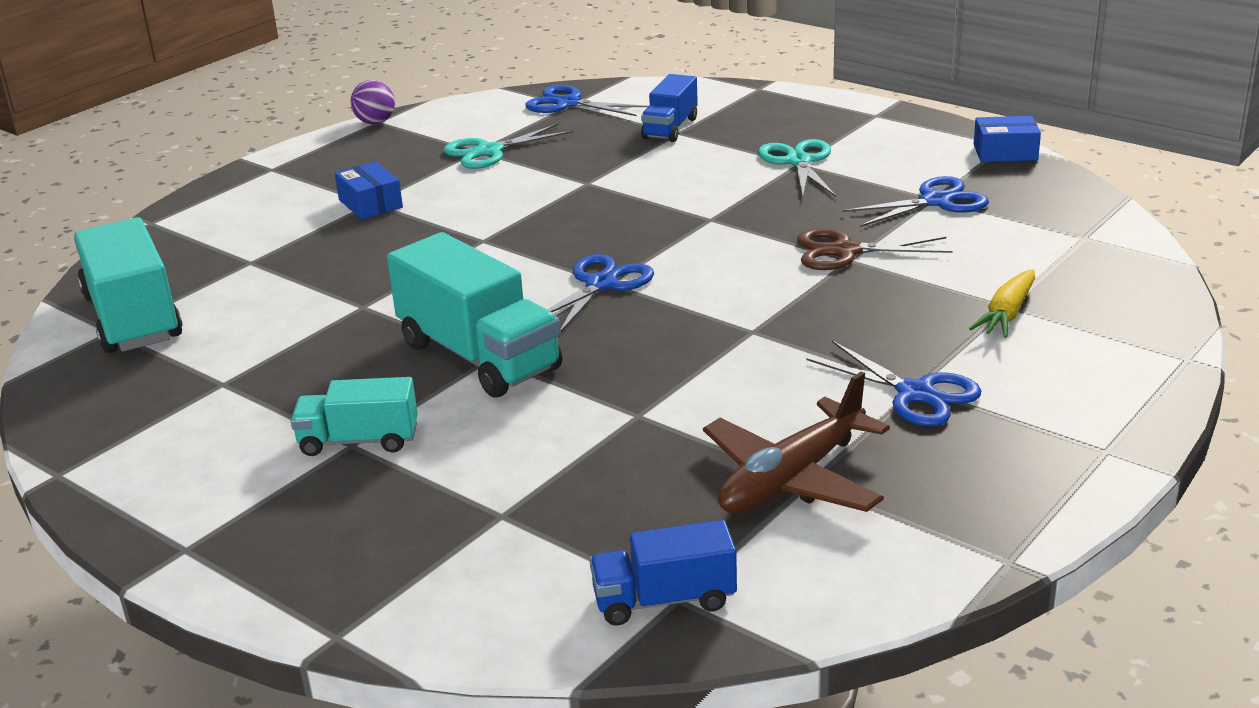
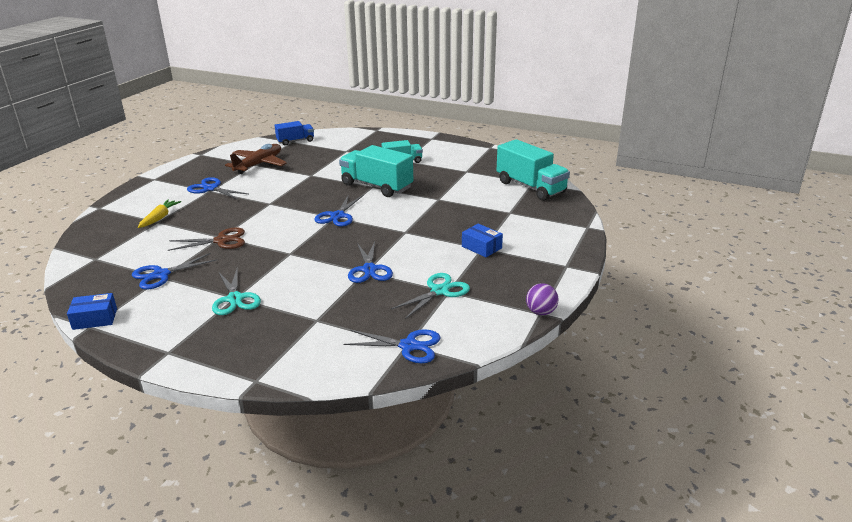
camera: 165 degrees right, 0 degrees up
(579, 184) = (369, 270): none -> blue scissors
(670, 128) = (323, 324): blue truck -> none

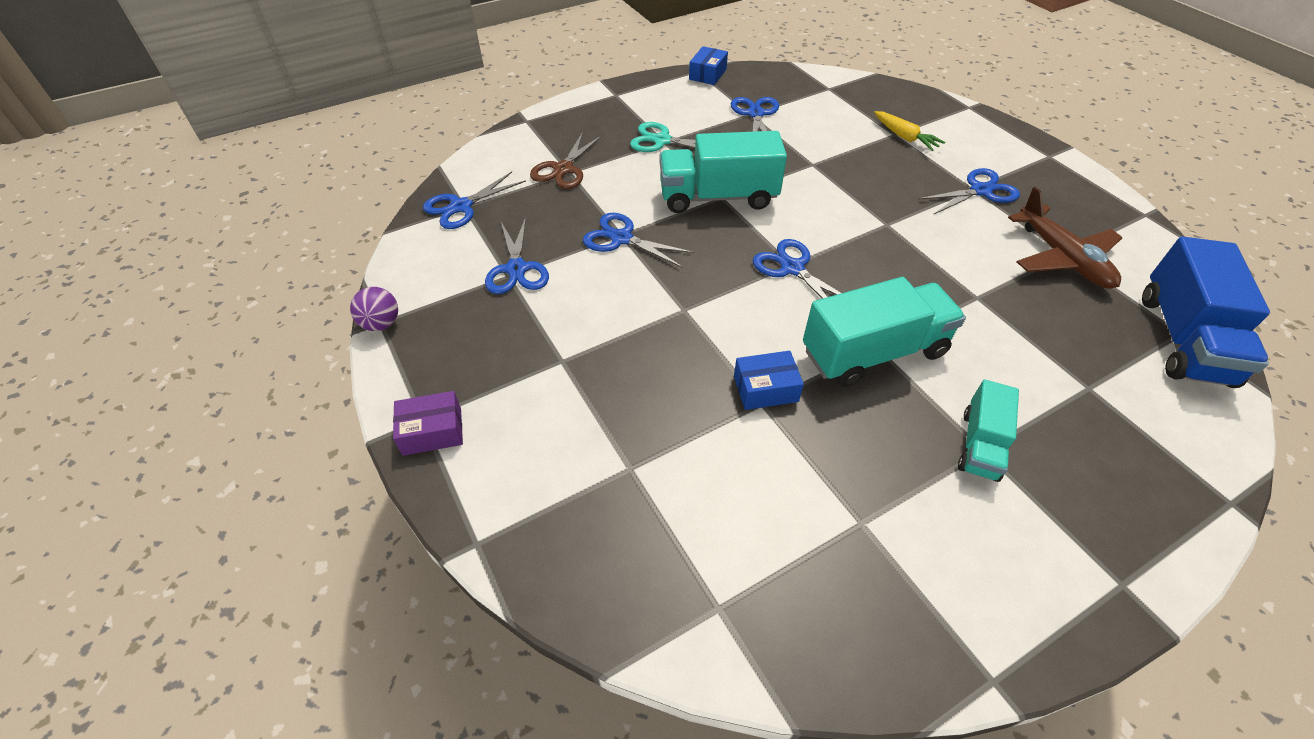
camera: 125 degrees right, 20 degrees up
(222, 241) = (801, 162): brown scissors -> brown scissors (563, 169)
(295, 141) = (1183, 339): blue truck -> blue truck, size x1.74
(440, 291) = (516, 269): turquoise scissors -> blue scissors
(481, 247) = (564, 361): blue box -> blue box (765, 389)
(530, 187) = (699, 584): turquoise truck -> turquoise truck (718, 197)
(567, 260) = (432, 431): none -> purple box

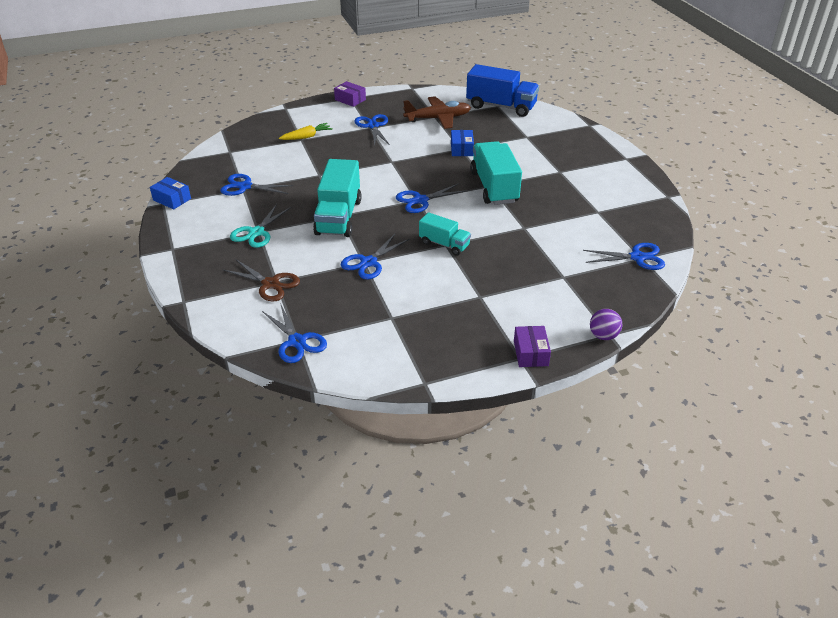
camera: 80 degrees left, 10 degrees down
(381, 324) = (427, 382): purple ball -> purple ball (603, 336)
(516, 269) = (386, 313): blue scissors -> blue scissors (637, 257)
(765, 389) = (514, 225): blue box -> blue box (462, 149)
(980, 445) = (556, 172): turquoise truck -> turquoise truck (444, 244)
(1044, 157) = (350, 100): none -> purple box

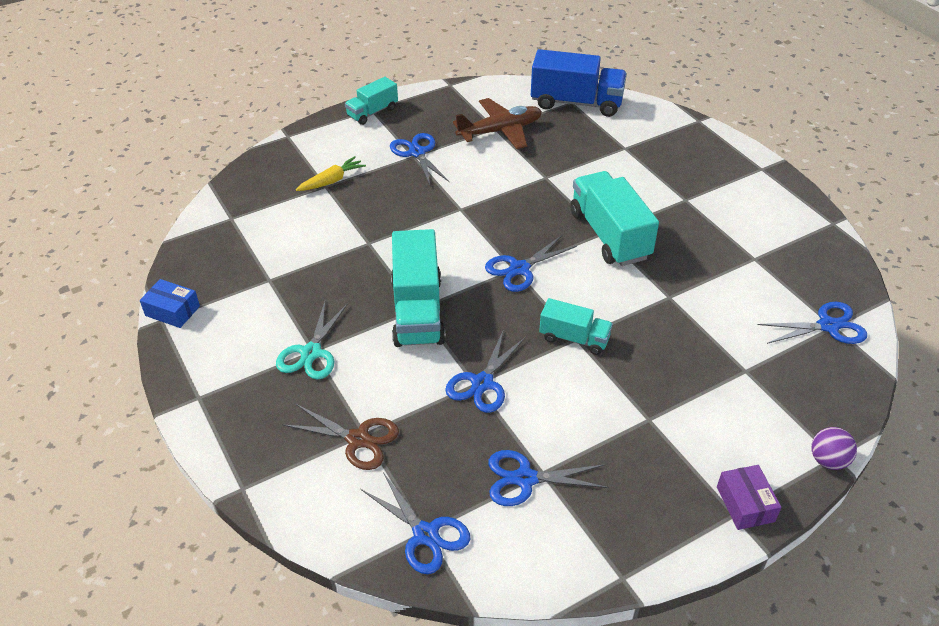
camera: 10 degrees left, 5 degrees up
(245, 186) = (270, 275): blue scissors -> blue scissors (525, 478)
(350, 100) = (372, 112): purple box -> turquoise truck
(462, 149) = (547, 178): blue box -> none

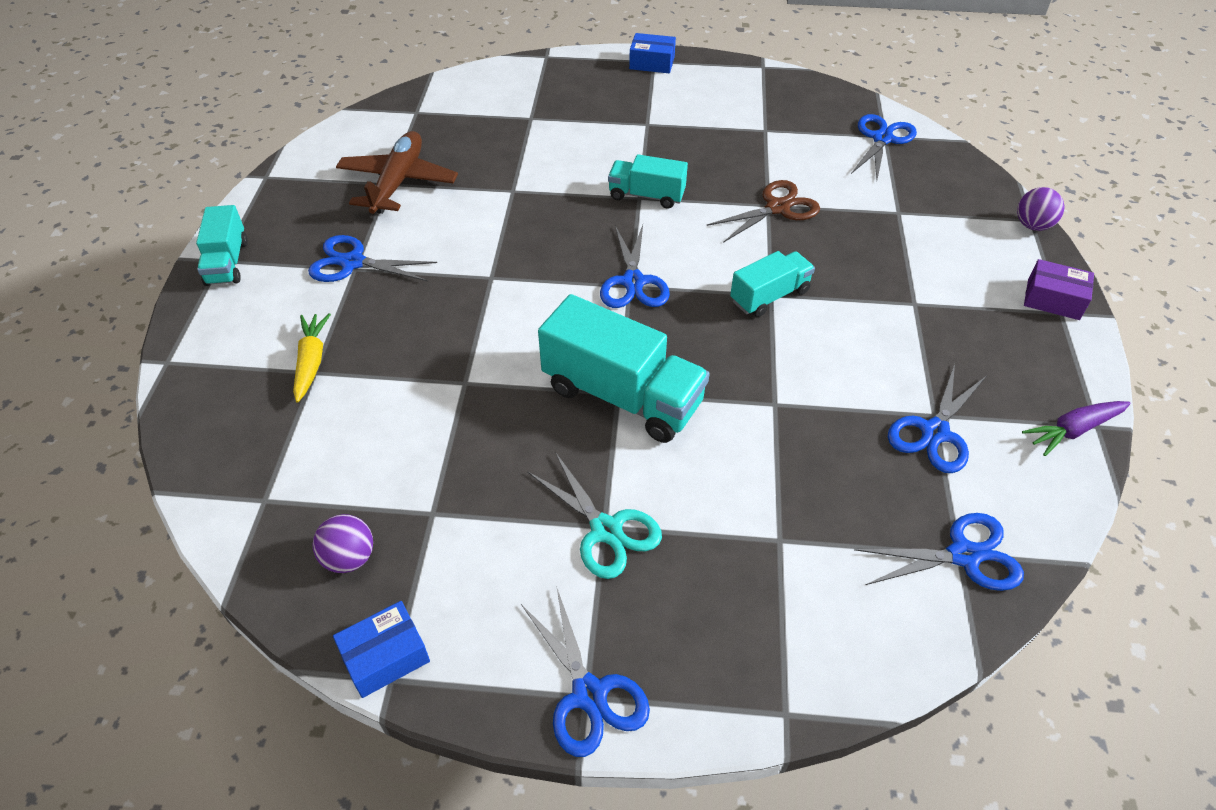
camera: 55 degrees left, 5 degrees up
(219, 266) = (349, 558): none -> purple ball
(358, 440) = (785, 550): brown scissors -> brown scissors (778, 208)
(482, 383) = (778, 398): blue scissors -> blue scissors (589, 695)
(576, 103) = (421, 109): blue truck -> none
(603, 563) = (1073, 430): none -> purple carrot
(609, 235) = (646, 195): turquoise truck -> turquoise truck, size x0.57
(758, 169) = (652, 63): none -> blue box

